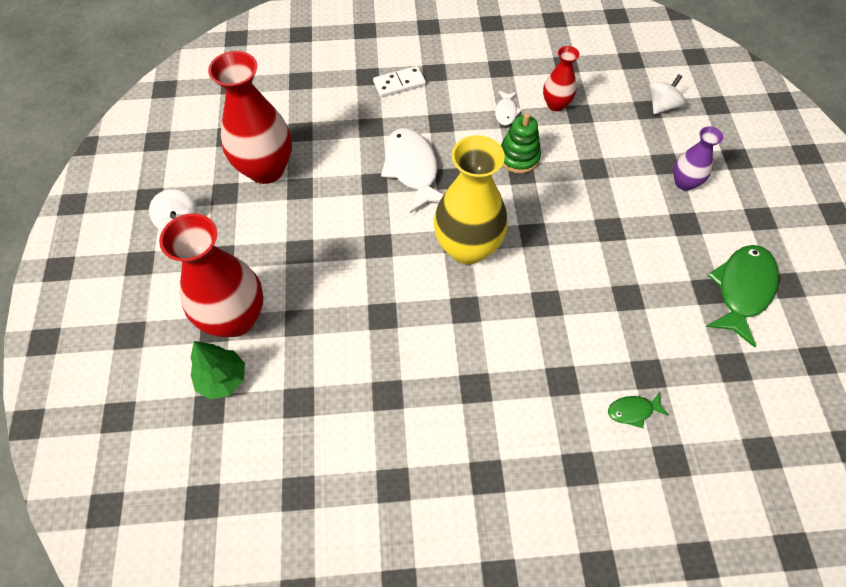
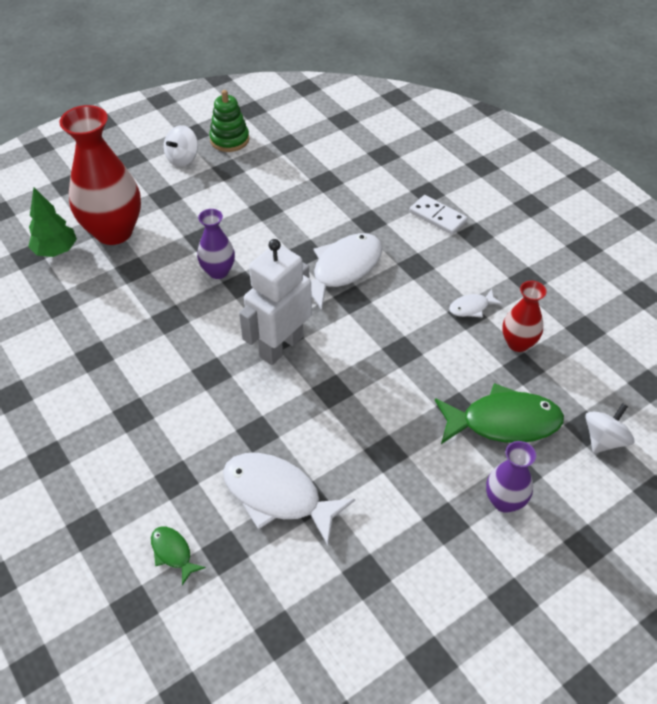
camera: 60 degrees right, 10 degrees down
(266, 169) = (269, 180): red vase -> none
(351, 255) = (218, 271): none -> purple vase
(467, 248) = (281, 346): yellow vase -> white robot
(518, 157) = (420, 341): green stacking toy -> green stacking toy (229, 140)
(614, 315) = (278, 496): none -> white fish
(662, 106) = (604, 440): white spinning top -> white spinning top turned 60 degrees counterclockwise
(742, 290) = (390, 611): green fish -> green fish (503, 422)

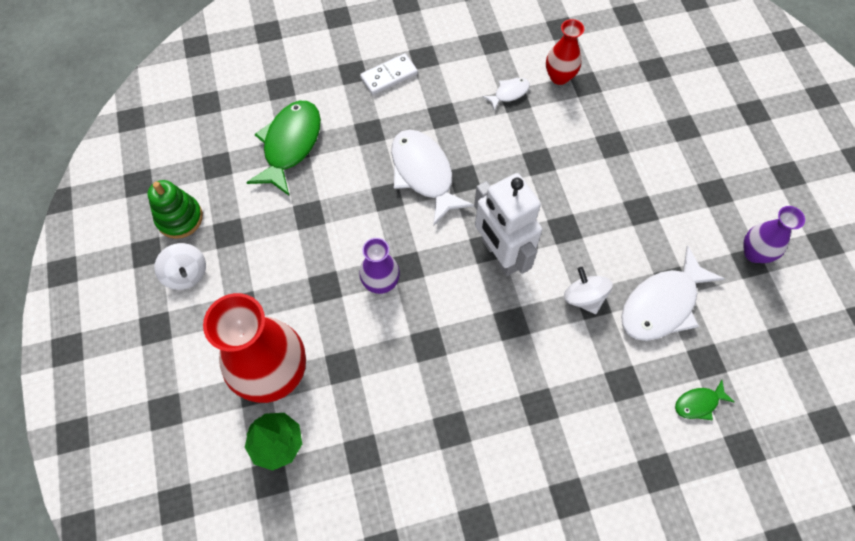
camera: 70 degrees left, 15 degrees up
(471, 307) = (509, 93): white fish -> white fish turned 120 degrees counterclockwise
(503, 422) = (634, 118): green fish -> green fish (290, 145)
(504, 501) = (706, 147): purple vase -> purple vase (754, 253)
(604, 440) = (668, 63): white spinning top -> white spinning top (584, 297)

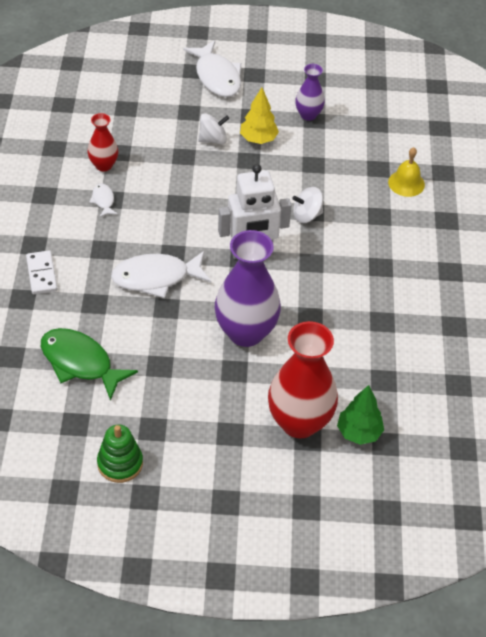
camera: 75 degrees left, 15 degrees down
(186, 274) = (181, 468): white spinning top -> white spinning top (213, 139)
(381, 283) = (246, 332): purple vase -> purple vase, size x1.91
(662, 304) = (328, 175): white fish -> white fish (217, 77)
(680, 210) = (258, 139): none -> yellow tree
(698, 403) = (406, 183): green fish -> yellow bell

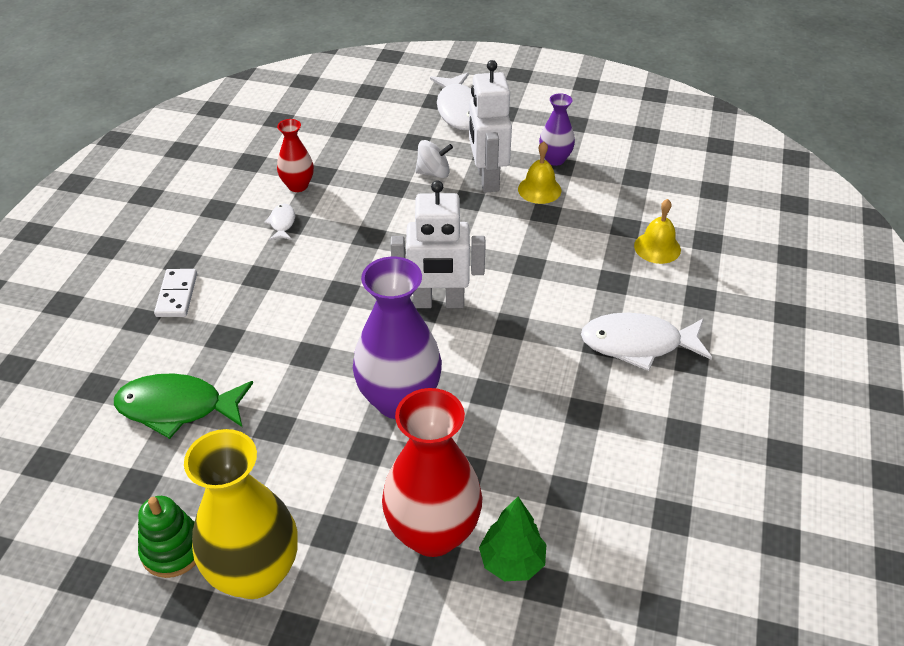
camera: 15 degrees right, 5 degrees down
(80, 363) = (177, 408): green fish -> green fish turned 45 degrees counterclockwise
(156, 278) = (310, 317): white fish -> white fish (638, 344)
(185, 469) = (255, 574): none -> yellow vase
(258, 139) = (487, 178): yellow tree -> white robot
(303, 144) = (539, 189): none -> yellow bell
(307, 215) = (521, 269): white spinning top -> none

